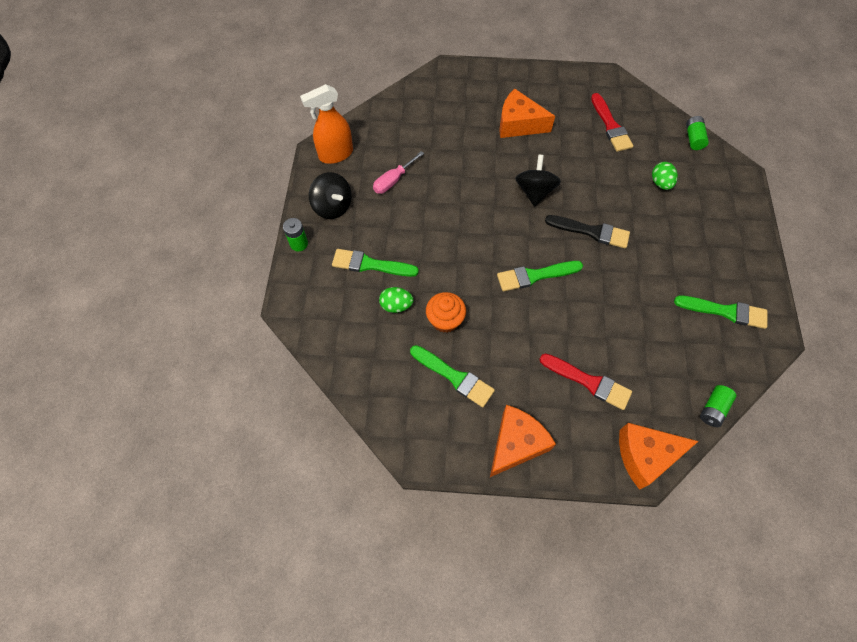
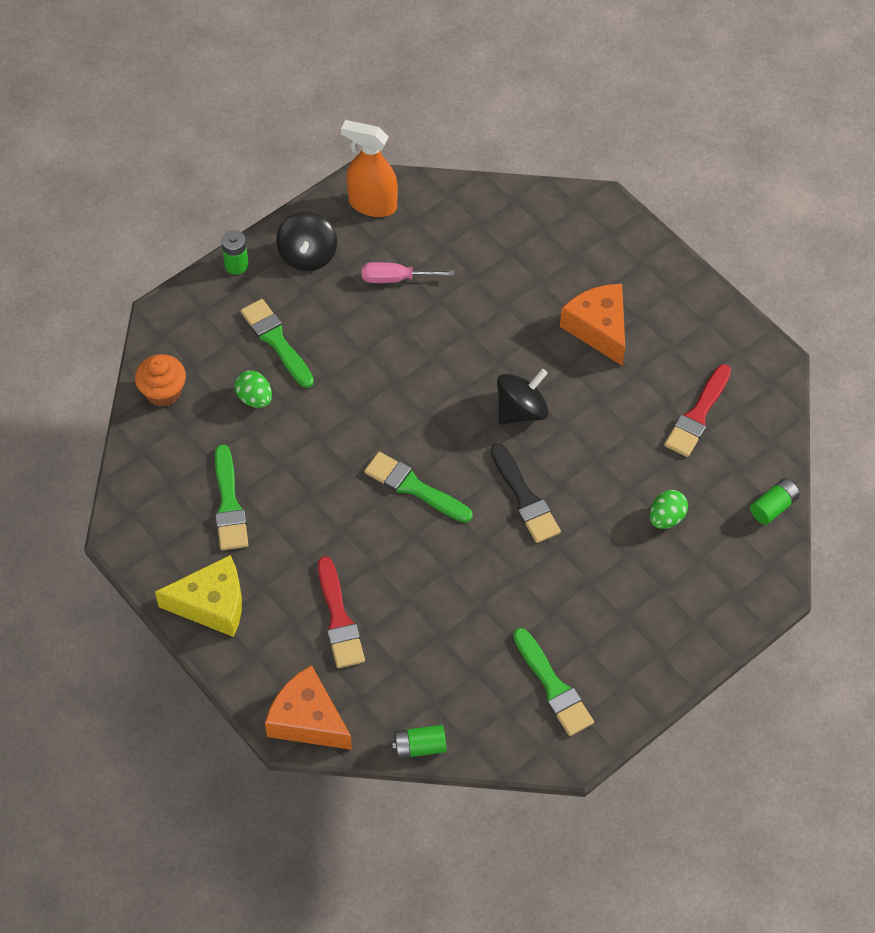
camera: 45 degrees right, 5 degrees down
(445, 320) = (281, 450): orange cupcake -> orange cupcake (163, 392)
(516, 444) = (212, 604): orange cheese -> yellow cheese

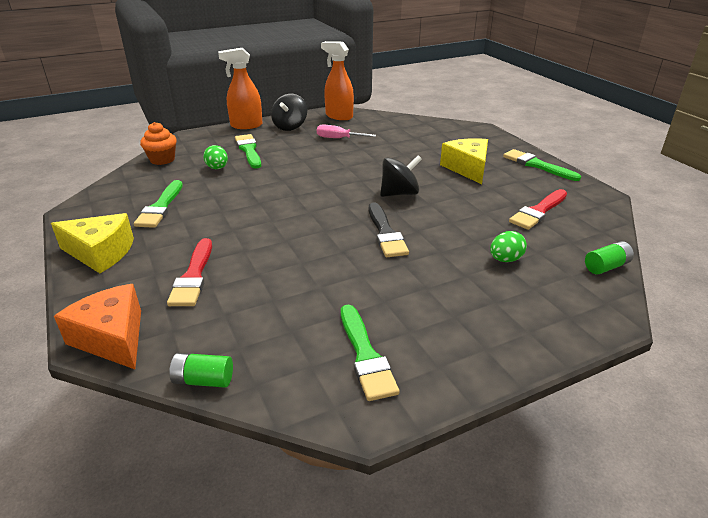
camera: 15 degrees right, 25 degrees down
(236, 265) = (246, 125): green battery -> orange spray bottle
(414, 487) = (301, 217): green brush -> green brush (537, 165)
(598, 328) = (467, 168): orange cheese -> yellow cheese

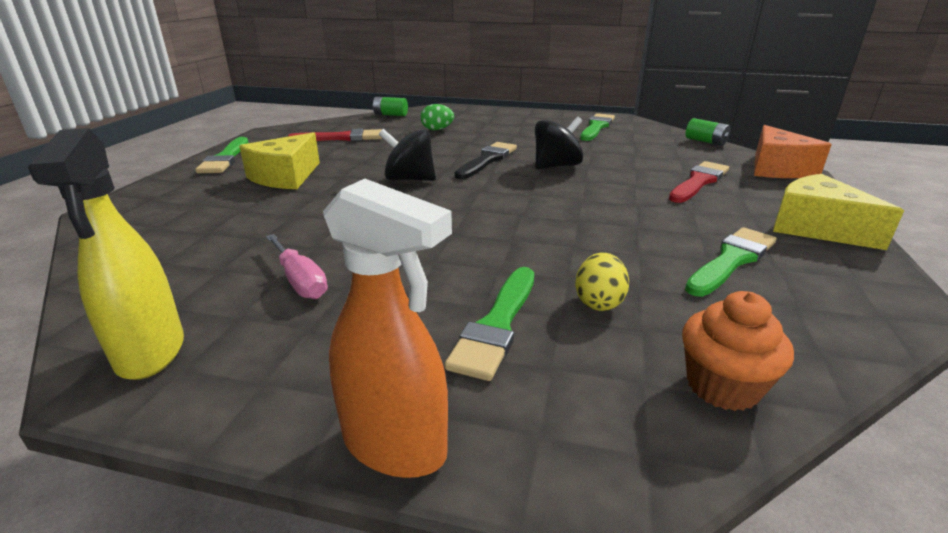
camera: 140 degrees left, 5 degrees down
(217, 168) = (599, 302): green egg -> yellow egg
(290, 127) = (308, 369): black spinning top -> black spinning top (556, 166)
(338, 116) = (150, 353): orange spray bottle -> yellow spray bottle

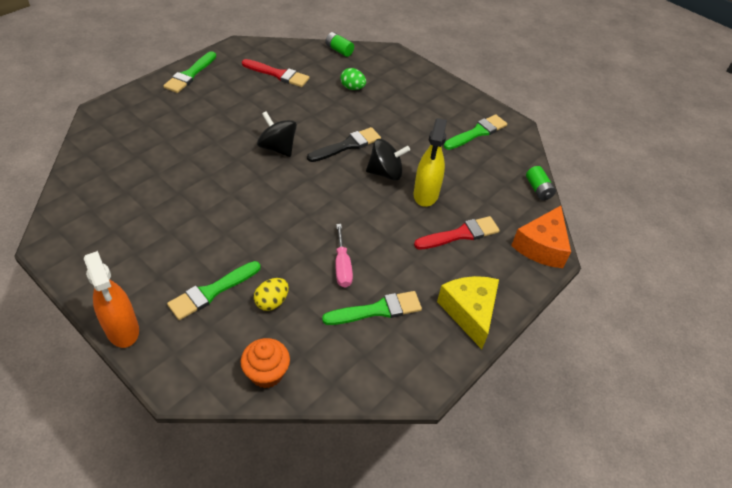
camera: 25 degrees right, 20 degrees up
(150, 353) = (70, 236): yellow spray bottle -> yellow spray bottle (426, 194)
(285, 177) = (209, 113): yellow cheese -> none
(300, 281) = (153, 218): pink screwdriver -> pink screwdriver (342, 266)

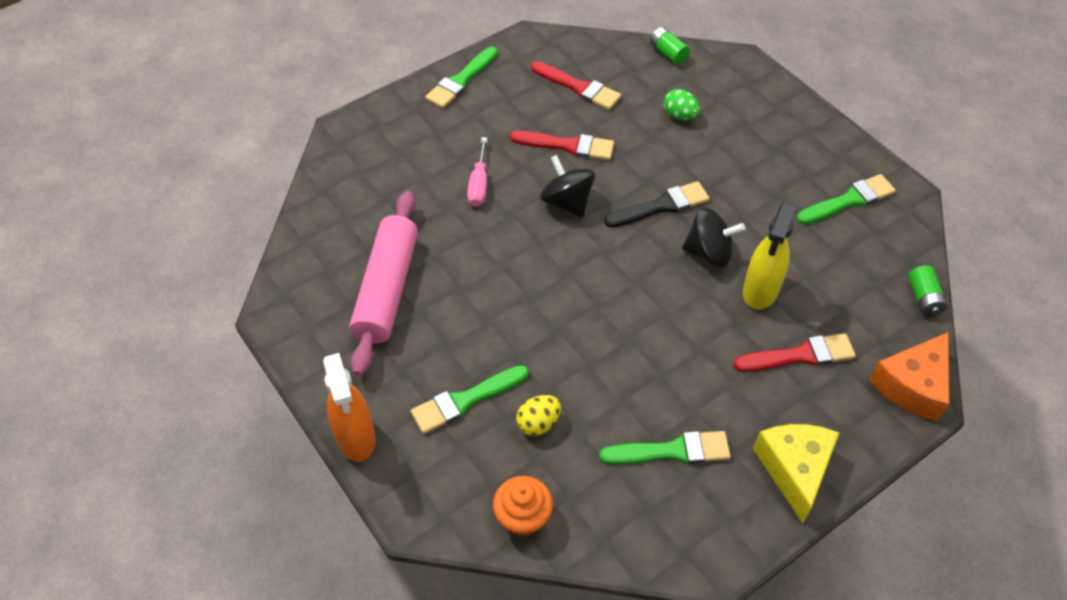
camera: 15 degrees right, 5 degrees up
(142, 218) = (387, 289): none -> pink rolling pin
(274, 111) = (567, 146): none -> red brush
(342, 266) = (633, 384): pink screwdriver -> pink screwdriver (479, 185)

